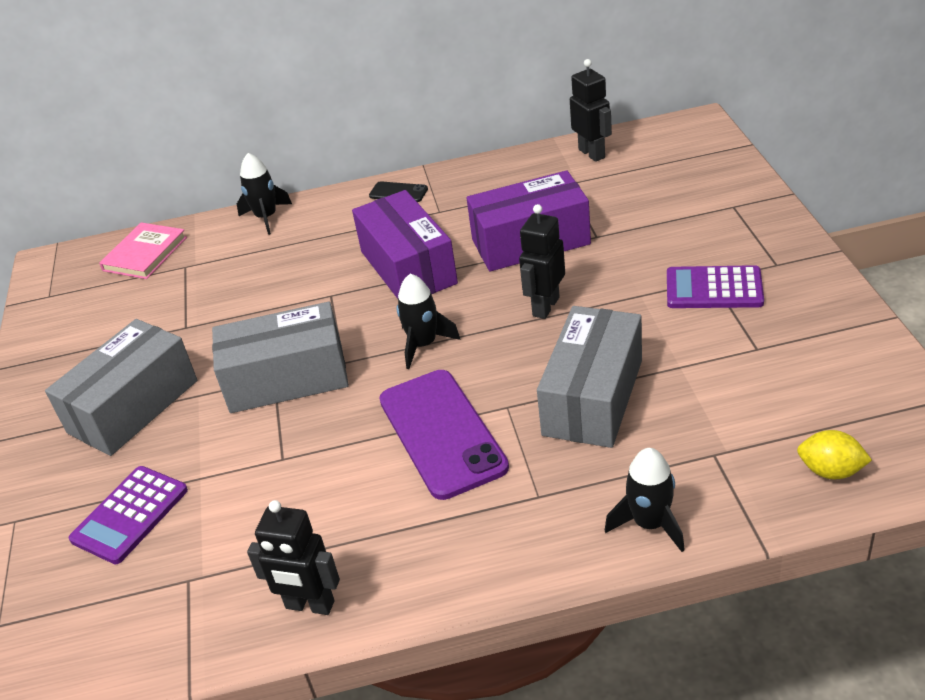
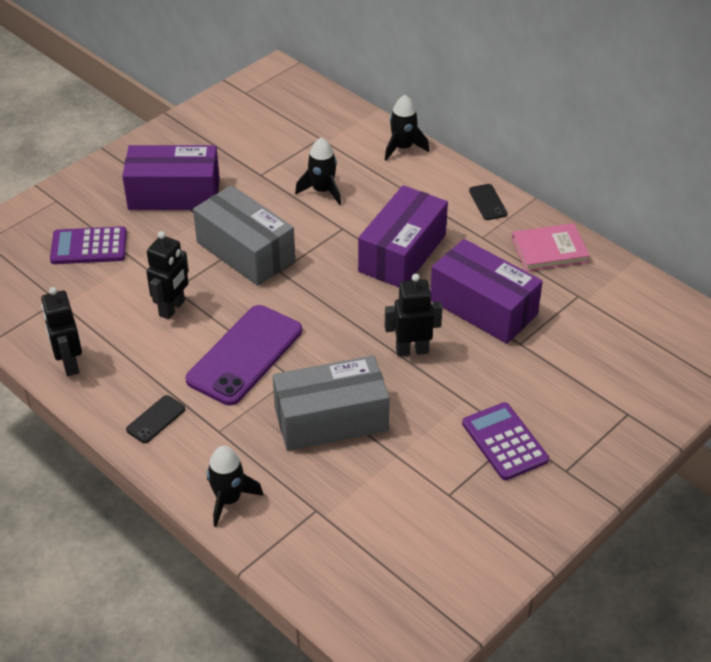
camera: 50 degrees right, 5 degrees up
(133, 406) = (174, 194): grey box -> purple box
(145, 254) = (318, 111): pink book -> pink book (549, 250)
(423, 344) = (325, 303): black rocket -> black rocket (322, 190)
(475, 548) = (156, 419): none -> black phone
(592, 153) = (633, 292): black robot -> black robot (172, 308)
(830, 471) = (340, 583): yellow lemon -> none

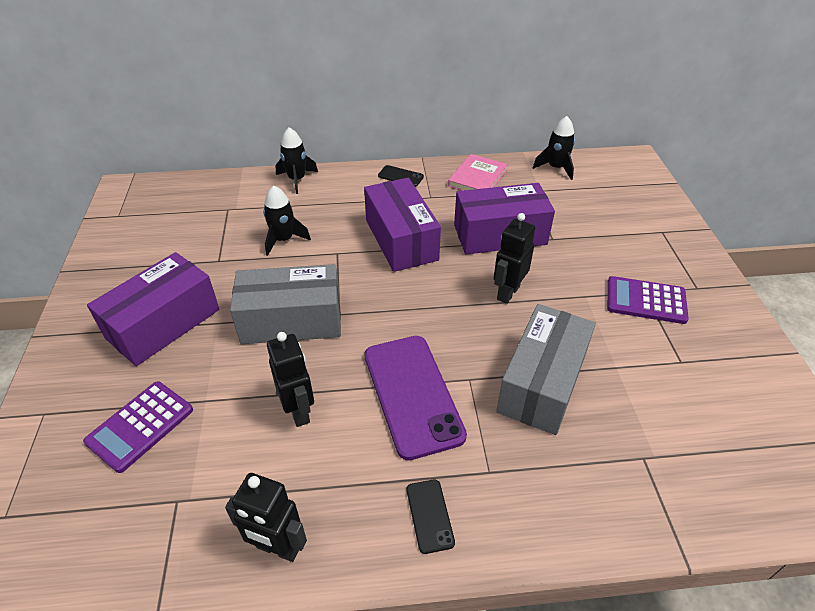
camera: 50 degrees left, 0 degrees up
(228, 499) = (585, 519): black rocket -> black rocket (556, 168)

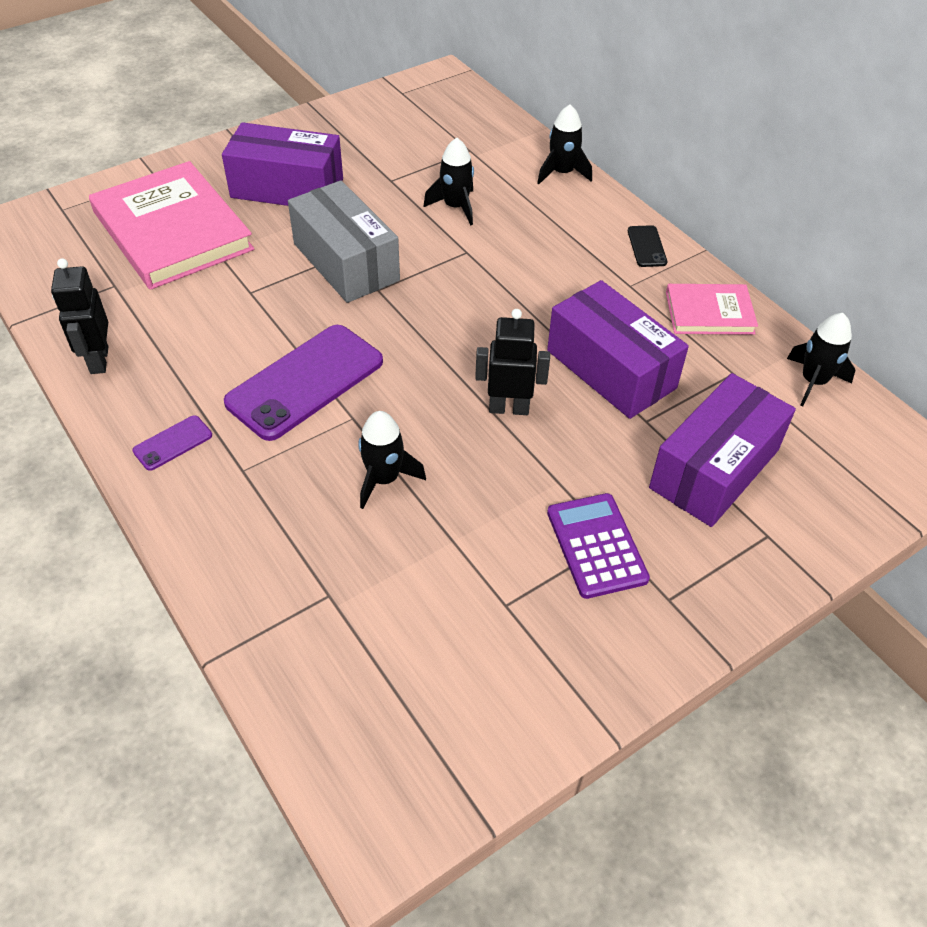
camera: 60 degrees right, 5 degrees up
(140, 426) = (172, 231): purple calculator -> pink book
(299, 411) = (240, 314): black robot -> none
(401, 240) = (529, 290): purple box -> purple box (714, 469)
(430, 515) = (173, 443): black phone -> purple phone
(542, 383) = (384, 479): grey box -> black rocket

